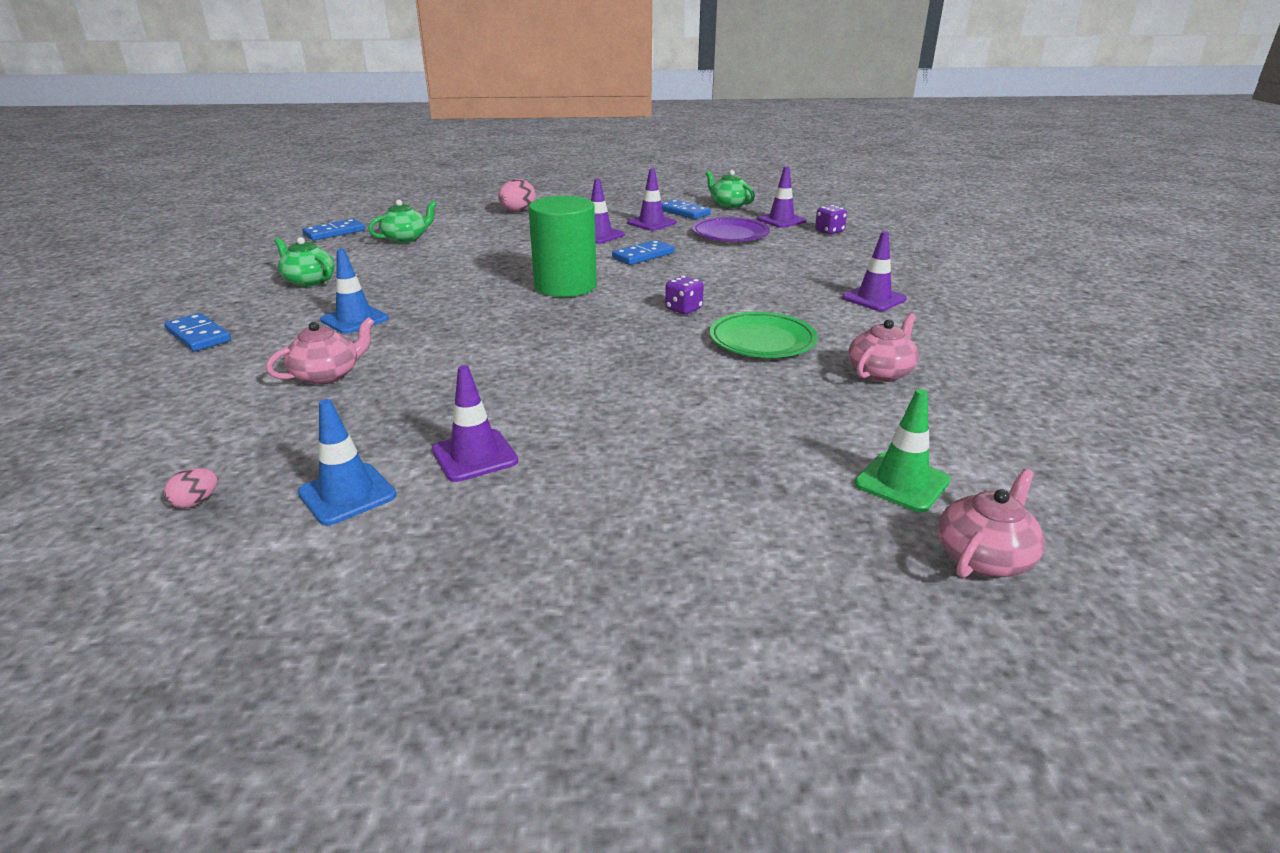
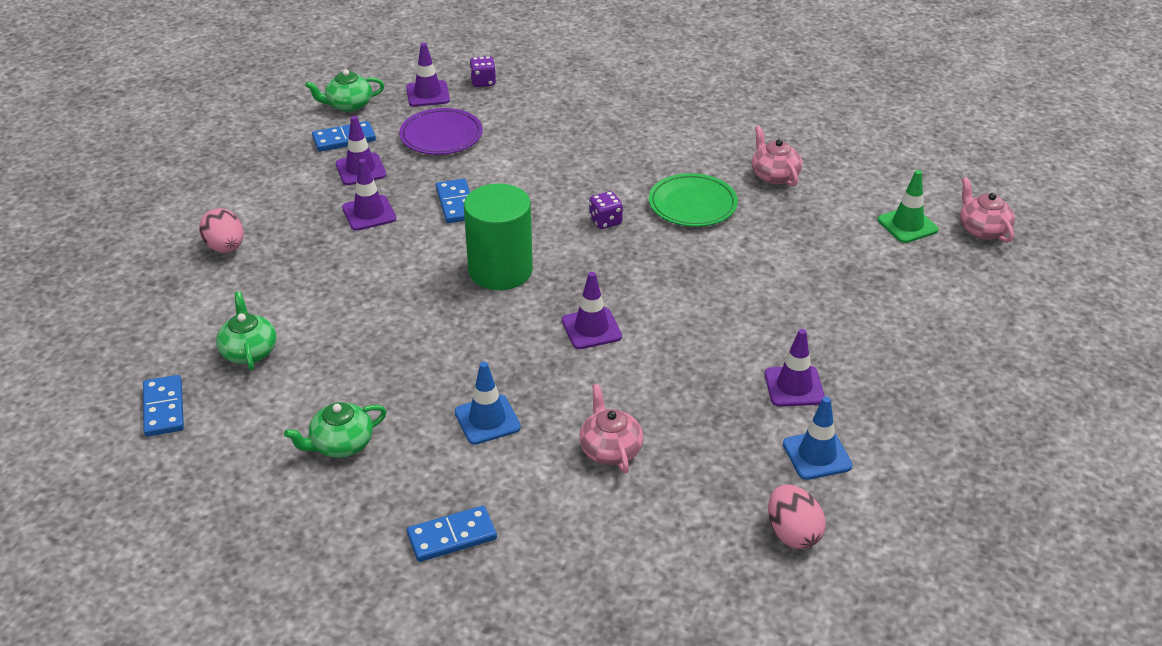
camera: 65 degrees left, 10 degrees up
(196, 502) = (792, 533): pink egg -> pink egg, size x1.87
(874, 299) = (652, 125): purple traffic cone -> purple traffic cone (591, 329)

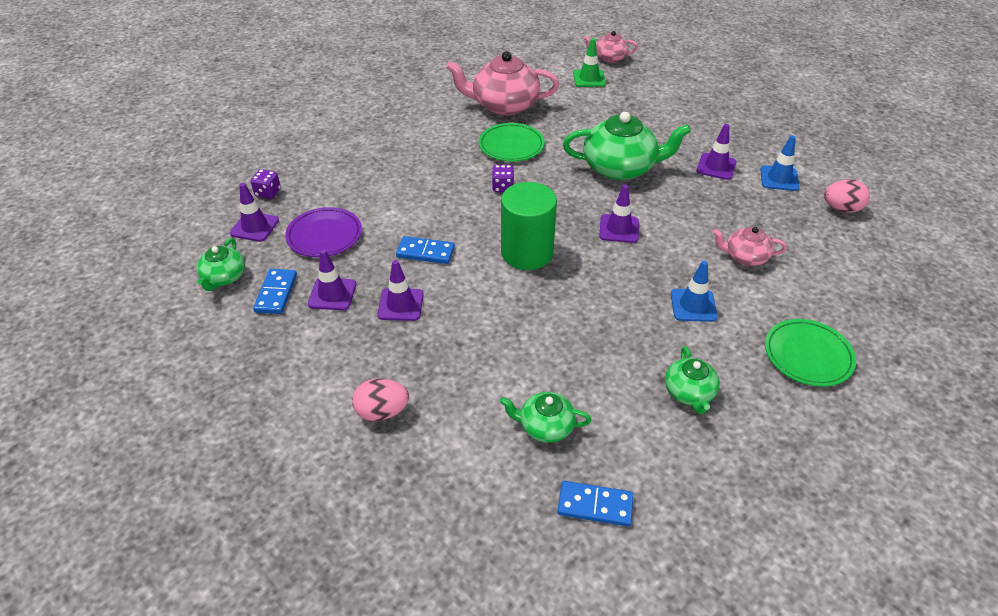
camera: 65 degrees left, 5 degrees up
(452, 537) = (808, 355): blue domino -> green plate
(719, 301) = (620, 168): none -> green teapot
(774, 175) = (504, 105): pink teapot -> pink teapot, size x1.86

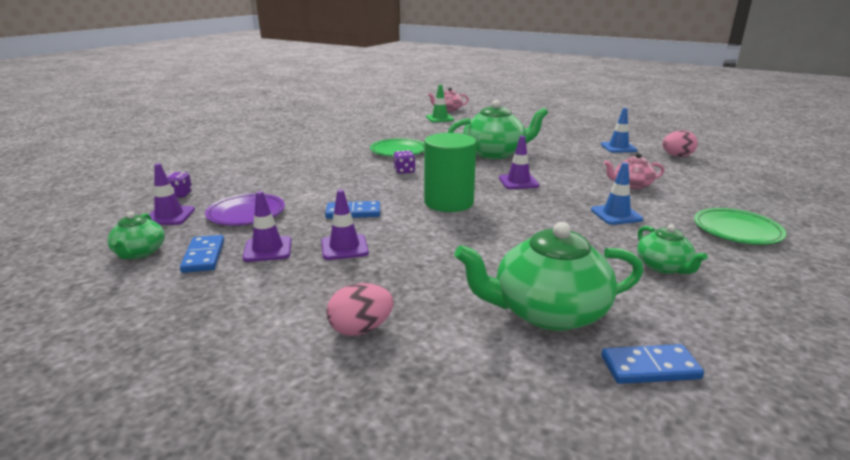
camera: 15 degrees left, 20 degrees down
(504, 105) = (380, 134): pink teapot -> none
(545, 426) = (547, 312): green teapot -> green teapot, size x1.86
(716, 166) = (567, 146): purple traffic cone -> none

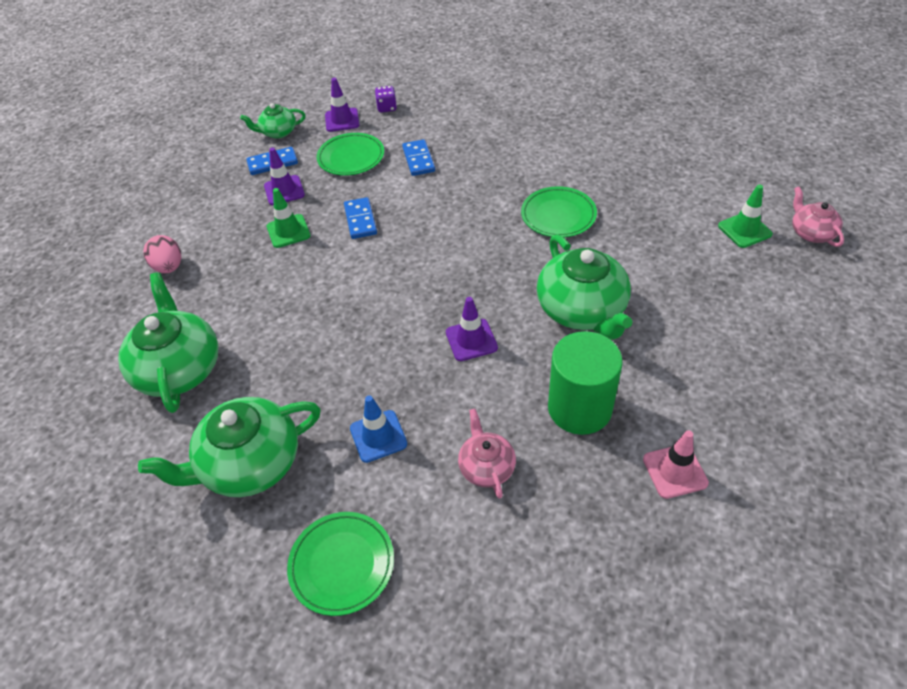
camera: 85 degrees right, 25 degrees up
(246, 213) = (351, 157): purple plate -> green plate
(344, 247) = (288, 231): purple traffic cone -> green traffic cone
(404, 171) = (484, 233): purple dice -> none
(449, 202) = (395, 283): green cylinder -> green cylinder (579, 408)
(618, 147) = (675, 471): blue traffic cone -> pink traffic cone
(650, 367) = (102, 427): blue domino -> blue domino (418, 159)
(663, 267) = (249, 464): green teapot -> green teapot, size x1.86
(677, 156) = (655, 560): pink egg -> none

